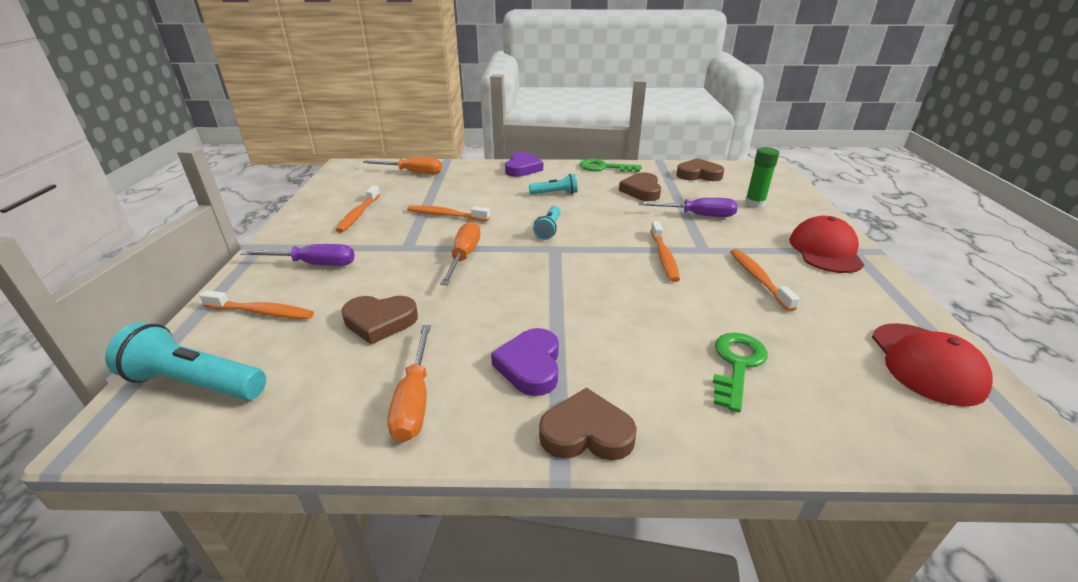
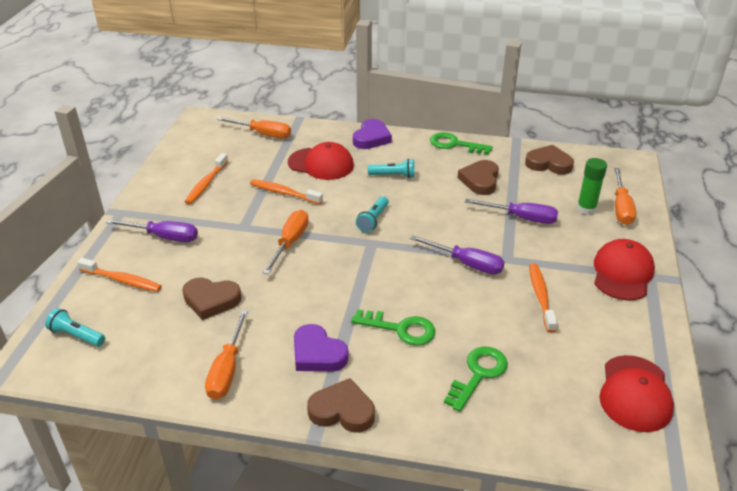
camera: 10 degrees right, 5 degrees up
(195, 383) = (77, 335): turquoise flashlight -> turquoise flashlight, size x0.58
(478, 190) = (321, 164): none -> red cap
(530, 366) = (317, 354): purple heart -> purple heart turned 60 degrees counterclockwise
(621, 327) = (400, 329): none -> green key
(664, 257) = (466, 263): orange toothbrush -> purple screwdriver
(786, 200) = (621, 207): none -> orange screwdriver

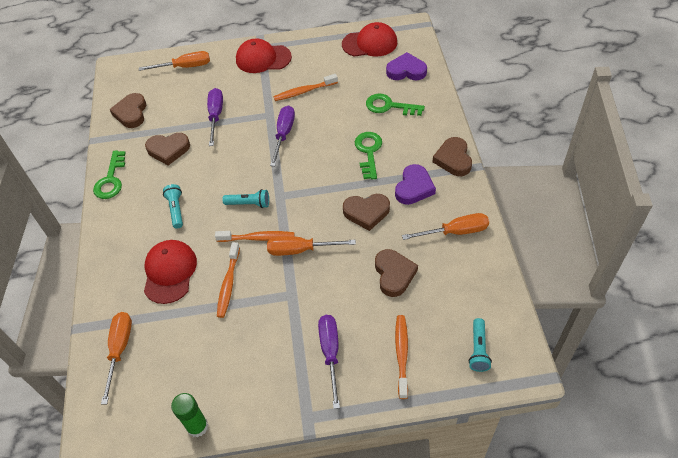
camera: 105 degrees left, 15 degrees up
(206, 184) = (233, 360): orange toothbrush -> orange toothbrush (258, 238)
(306, 301) = (366, 212): none -> brown heart
(371, 138) = (110, 246): purple heart -> purple heart (406, 71)
(586, 209) = (192, 84): green glue stick -> green glue stick (197, 426)

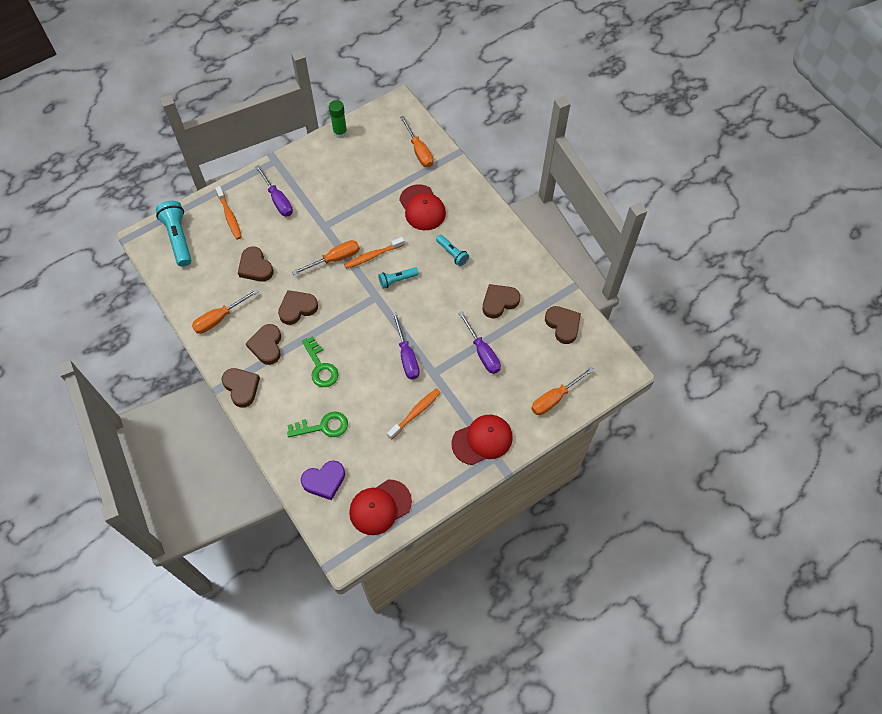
camera: 150 degrees right, 10 degrees up
(111, 180) = (526, 257): green key -> none
(228, 284) = (374, 216): orange toothbrush -> none
(414, 187) = (266, 346): purple heart -> brown heart
(478, 350) = (178, 238): turquoise flashlight -> turquoise flashlight, size x1.72

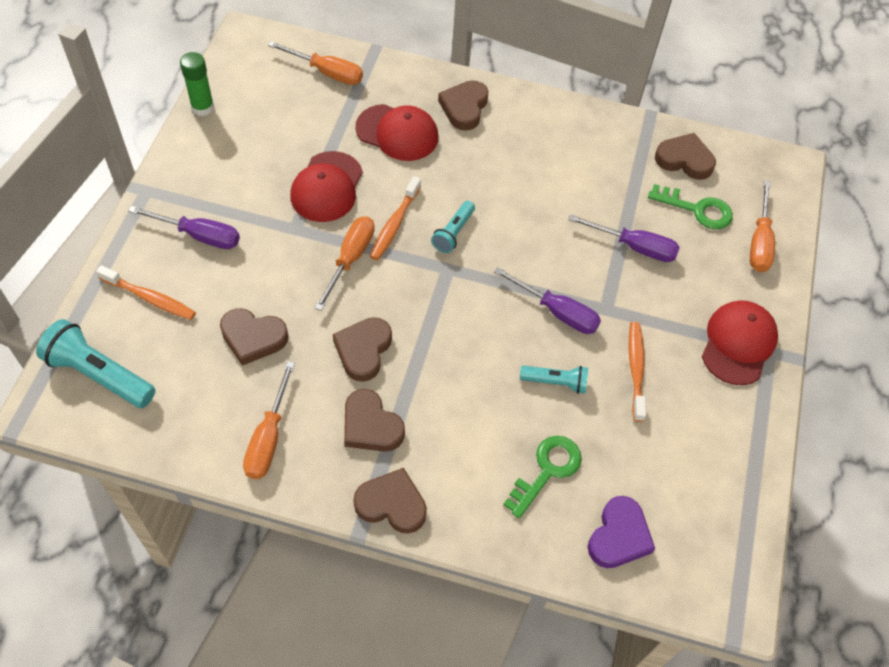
camera: 45 degrees left, 5 degrees down
(320, 367) = (467, 400): green key -> green key (697, 209)
(380, 507) = (715, 512): red cap -> red cap (327, 187)
(452, 253) = (486, 161): turquoise flashlight -> turquoise flashlight (555, 382)
(499, 302) = (593, 180): brown heart -> brown heart (464, 108)

